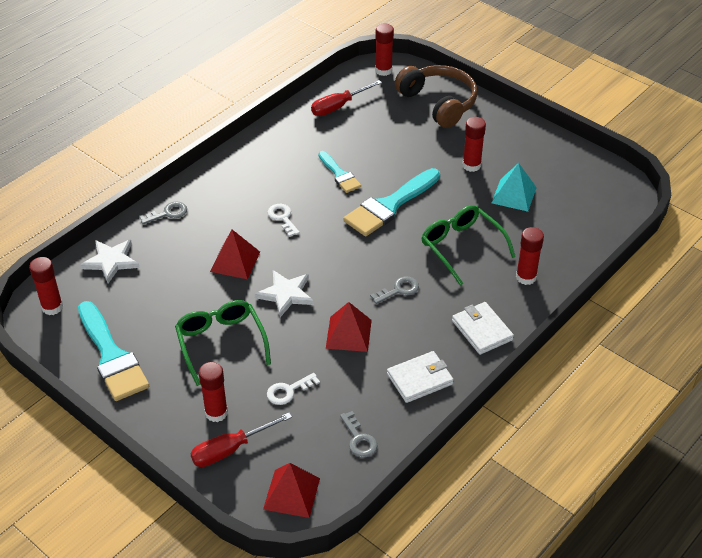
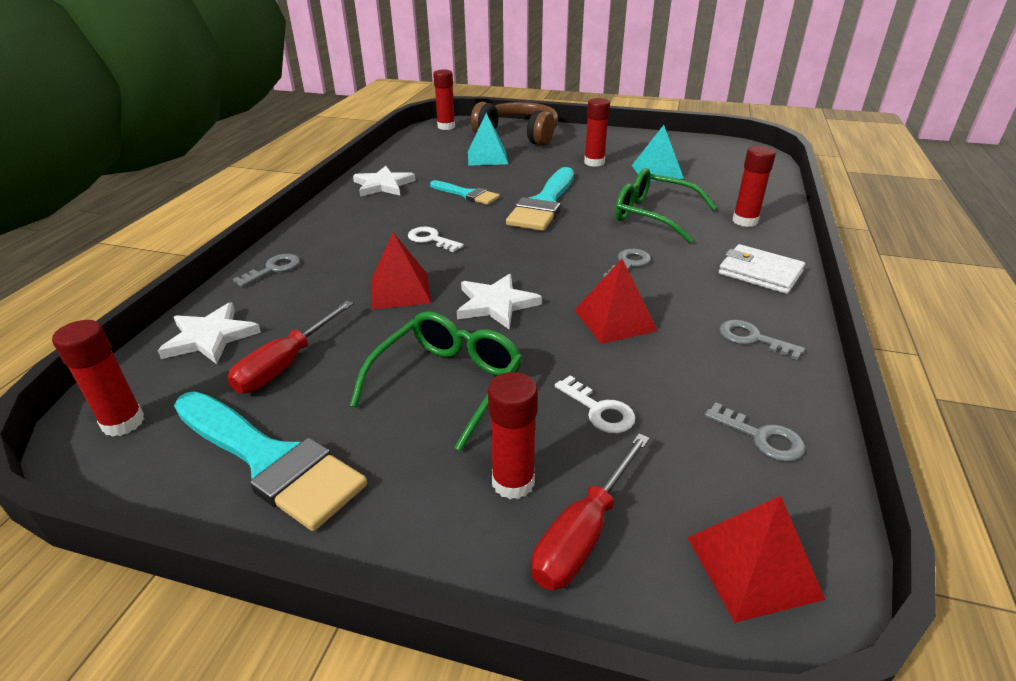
camera: 25 degrees left, 10 degrees down
(221, 343) = (447, 383): green glasses -> green glasses turned 75 degrees clockwise
(284, 142) = (383, 185): none -> white star
(288, 391) = (599, 410): white key -> white key turned 75 degrees counterclockwise
(338, 106) = (422, 153): red screwdriver -> red screwdriver (286, 364)
(388, 129) = (487, 157): none -> turquoise pyramid
(420, 379) = (752, 339): white wallet -> grey key

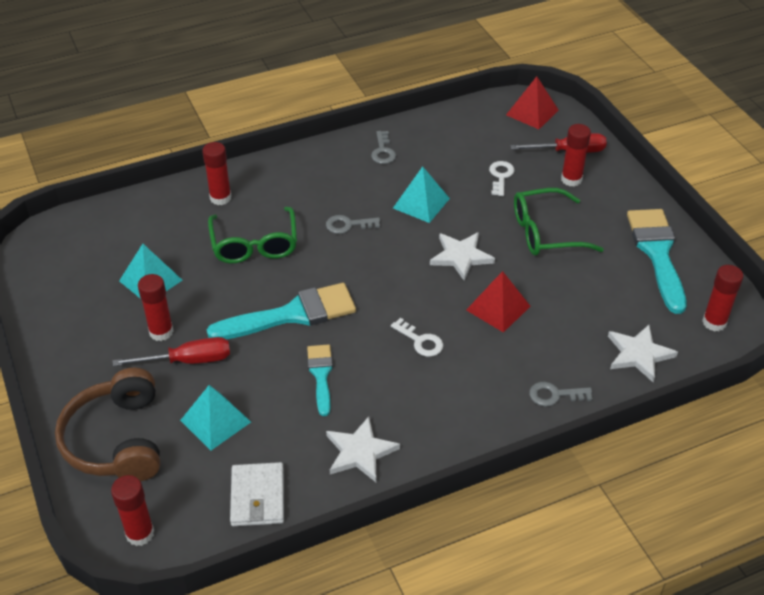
camera: 130 degrees left, 10 degrees up
(286, 364) = (611, 301): red screwdriver -> red screwdriver (188, 361)
(431, 239) = (420, 341): white key -> white key turned 45 degrees counterclockwise
(615, 320) = (421, 203): red pyramid -> turquoise pyramid
(760, 273) = (300, 169): white wallet -> white wallet (257, 497)
(761, 437) = (460, 128): grey key -> none

